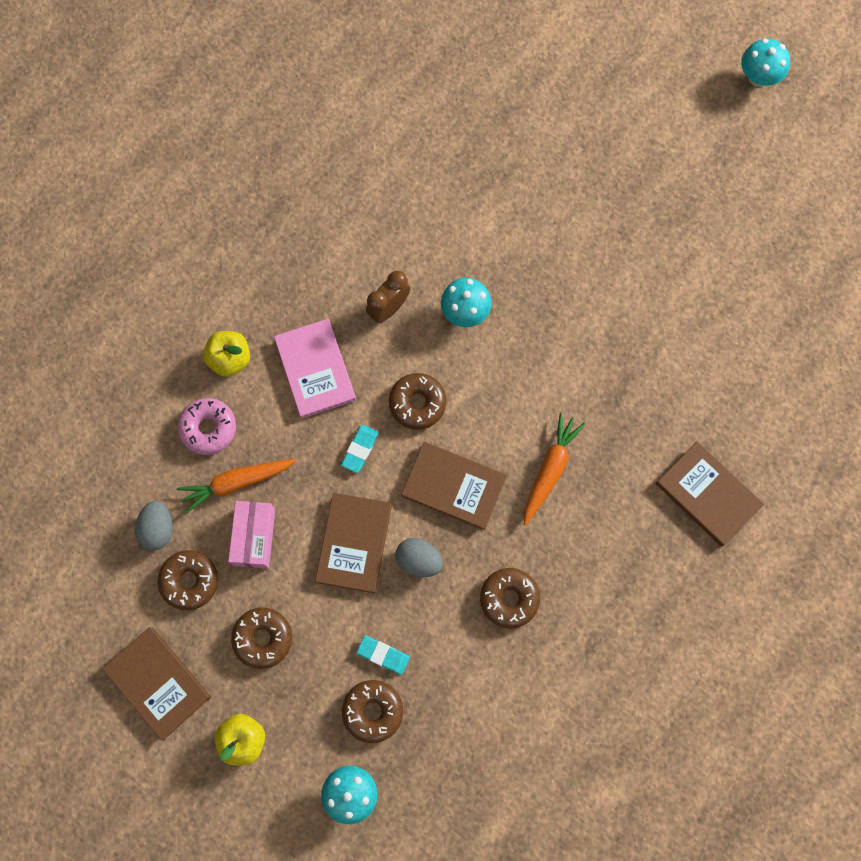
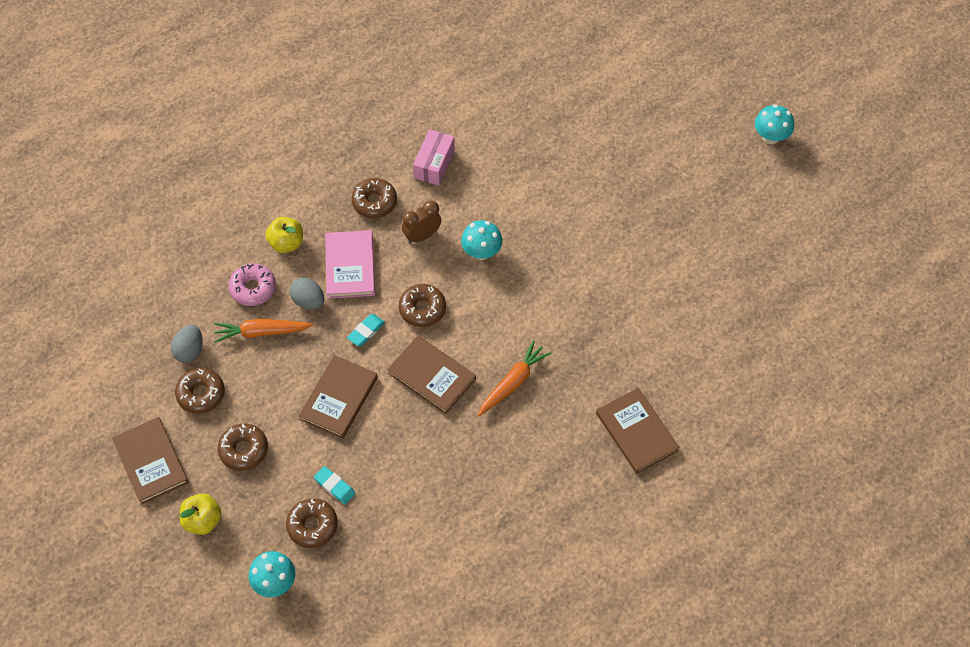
camera: 15 degrees right, 15 degrees down
(254, 537) = (262, 375): pink box -> pink box (434, 164)
(419, 560) = (386, 423): grey egg -> grey egg (308, 301)
(509, 599) = (449, 470): brown donut -> brown donut (374, 202)

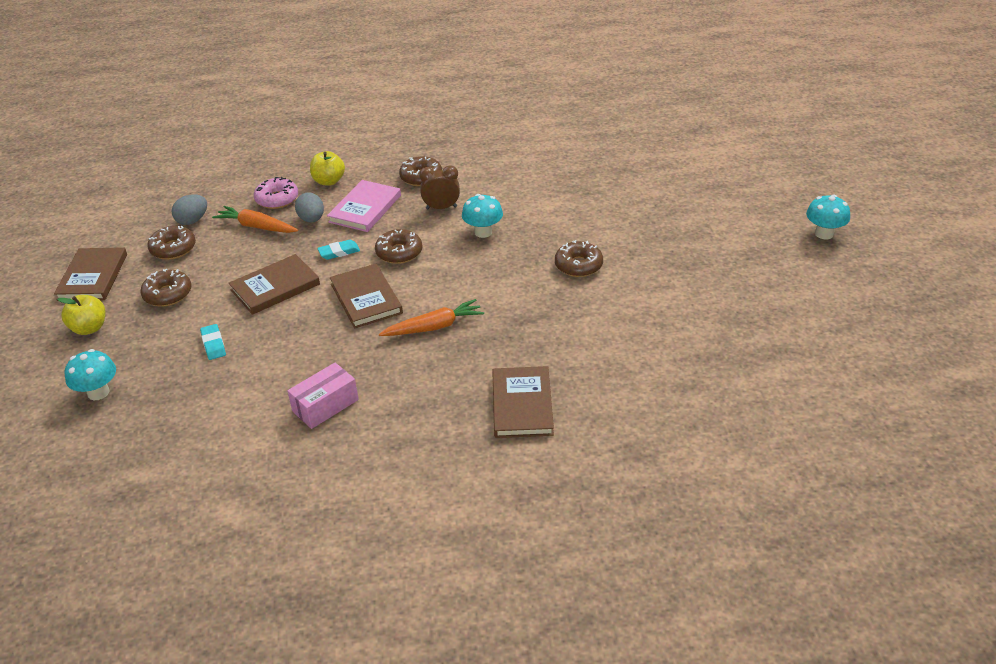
camera: 30 degrees right, 20 degrees down
(312, 526) = (168, 365): brown donut -> brown donut (578, 265)
(434, 164) = (491, 168): pink box -> pink box (325, 405)

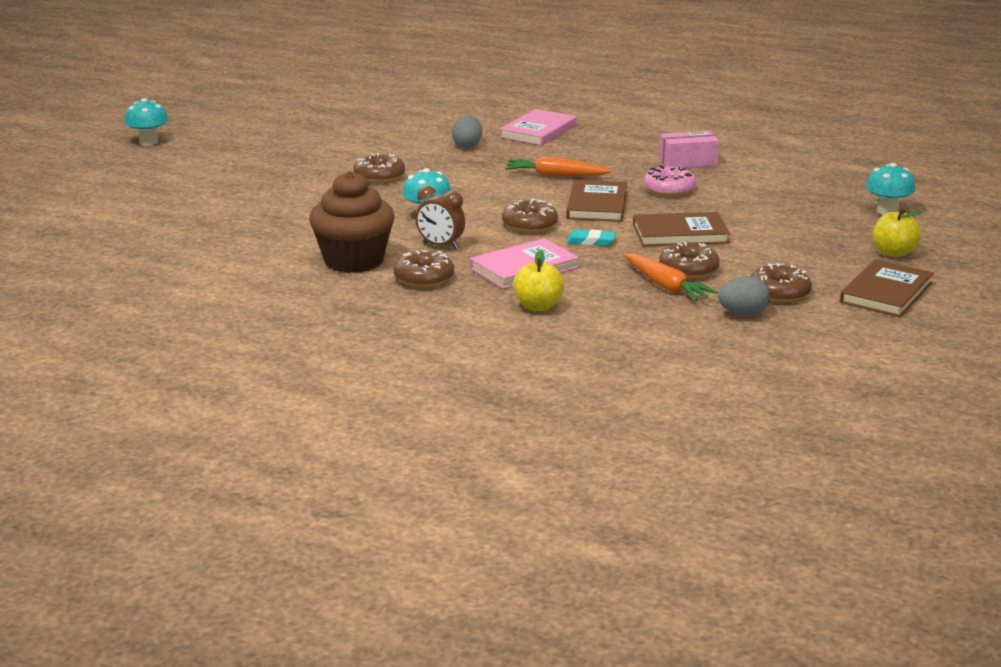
camera: 150 degrees left, 15 degrees down
(168, 294) = (799, 257): brown donut -> brown donut (688, 269)
(213, 344) = (766, 213): turquoise eraser -> none
(277, 199) = (620, 306): pink donut -> pink donut (669, 189)
(312, 219) = (595, 275): grey egg -> grey egg (467, 145)
(482, 175) = (354, 261): none -> brown cupcake
(522, 405) = (538, 131): brown book -> pink book

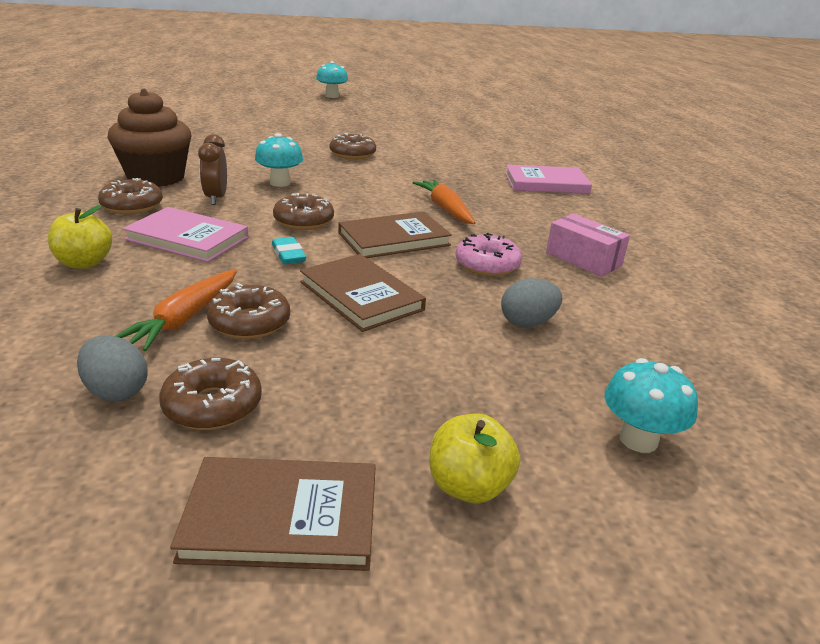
camera: 55 degrees right, 5 degrees up
(467, 145) = (466, 167): grey egg -> grey egg (527, 322)

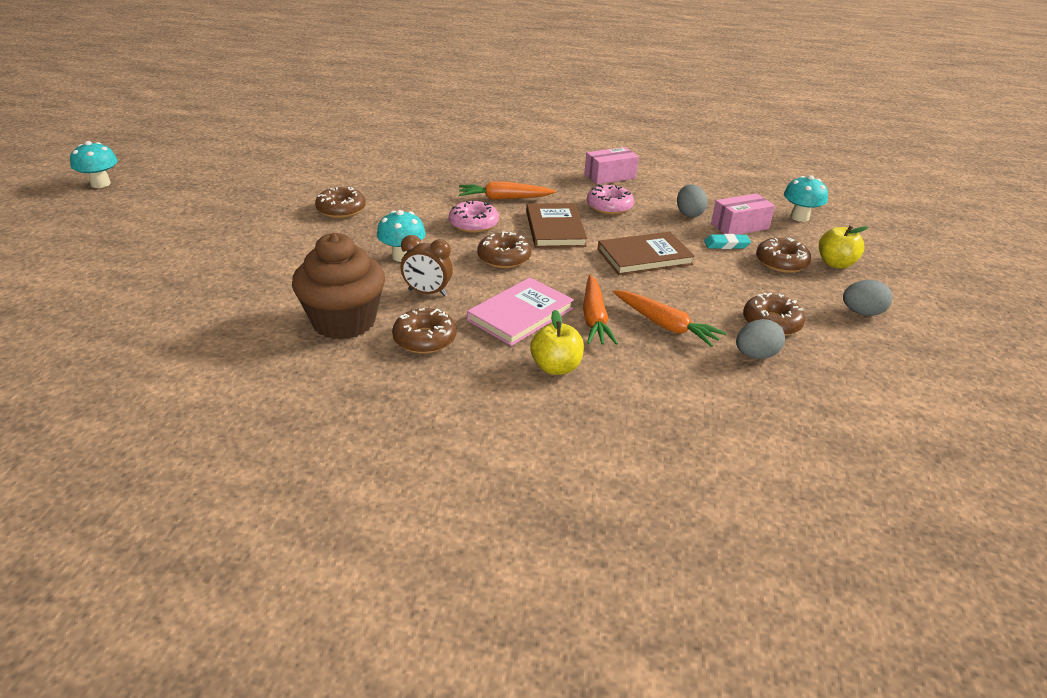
camera: 70 degrees left, 5 degrees up
(189, 275) = (594, 318): none -> orange carrot
(250, 323) = (675, 301): brown donut -> brown donut (781, 262)
(282, 518) = (861, 313): brown book -> grey egg
(288, 254) = (569, 273): turquoise eraser -> turquoise eraser (726, 244)
(370, 202) = (473, 224): none -> pink donut
(529, 370) = (739, 226): none -> pink box
(546, 183) = (469, 151): pink book -> none

